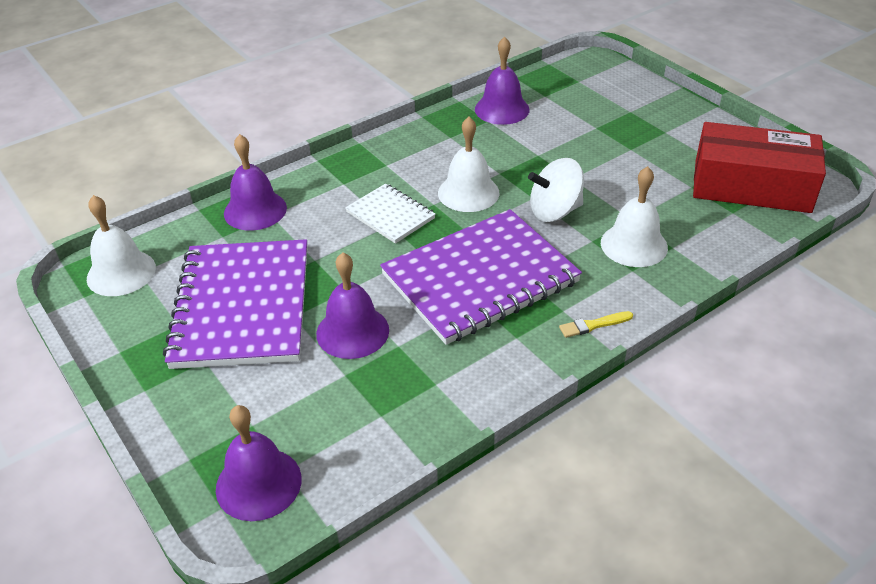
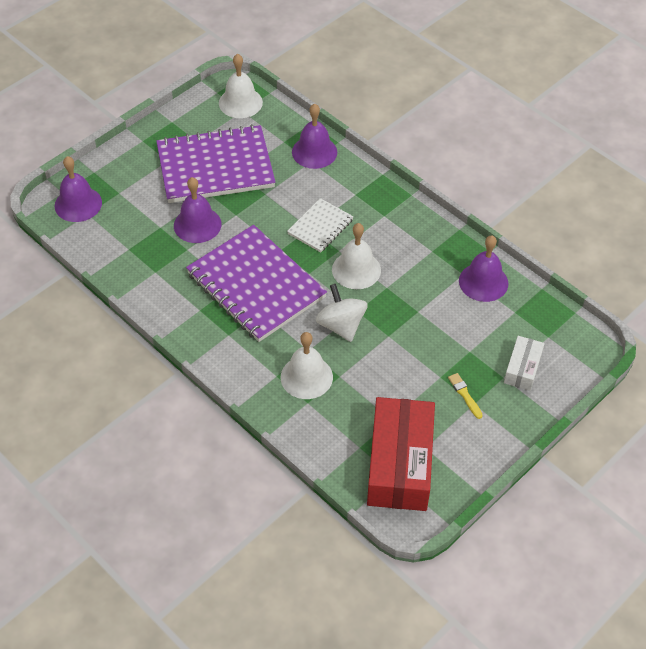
camera: 80 degrees right, 10 degrees up
(593, 325) = (215, 352): yellow brush -> yellow brush (464, 394)
(619, 99) = (522, 368): none -> white box

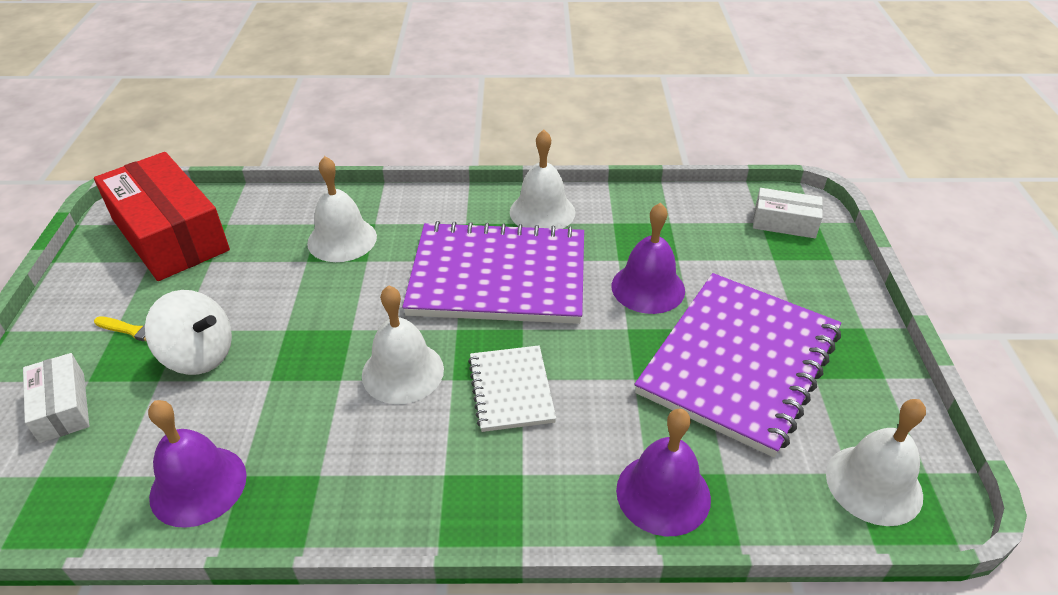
camera: 135 degrees right, 10 degrees down
(78, 204) = (784, 223): purple bell -> white box
(179, 308) = (542, 212): none -> white bell
(341, 325) = (355, 303): white spinning top -> white spinning top (199, 355)

